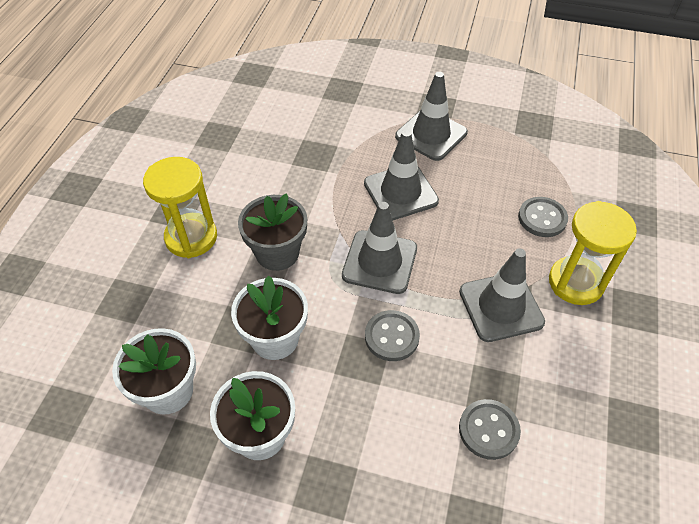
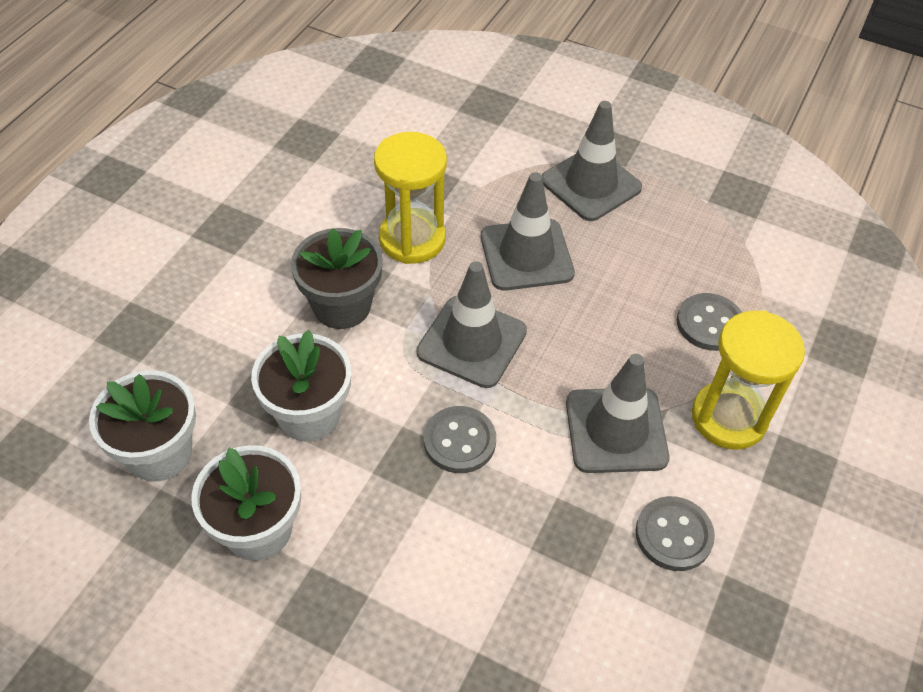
camera: 10 degrees right, 0 degrees up
(191, 237) = (237, 266): yellow hourglass -> yellow hourglass (412, 239)
(488, 430) = (551, 584): grey button -> grey button (673, 535)

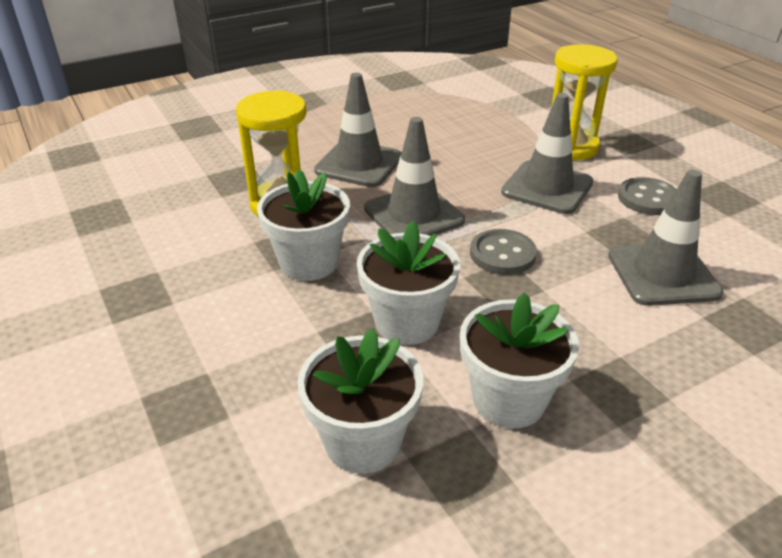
camera: 55 degrees left, 15 degrees down
(342, 306) = (309, 262): grey flower pot -> white flower pot
(591, 184) = (327, 119): grey traffic cone -> grey traffic cone (662, 274)
(709, 324) = (490, 125): grey button -> none

